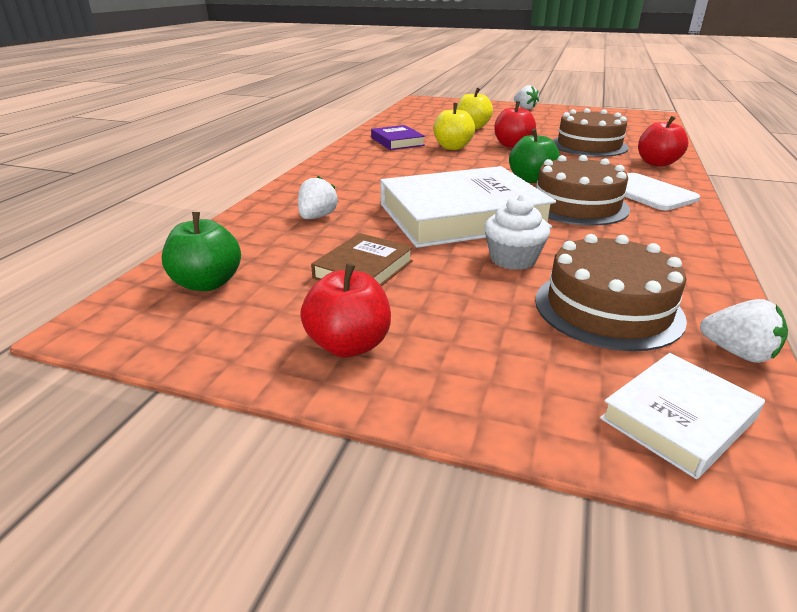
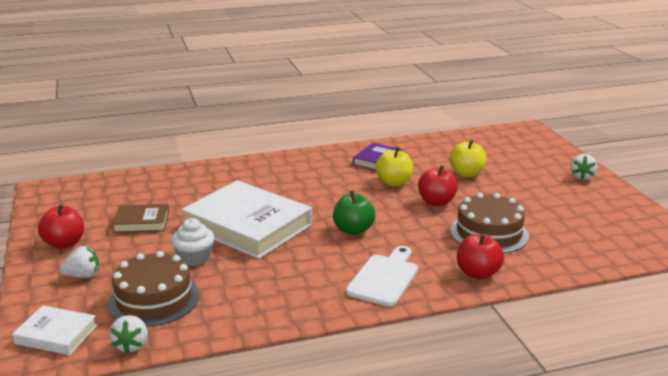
camera: 55 degrees right, 5 degrees down
(207, 283) = (94, 193): green apple -> none
(317, 217) = (198, 187): white strawberry -> white strawberry (83, 275)
(576, 205) = (315, 259): brown cake -> none

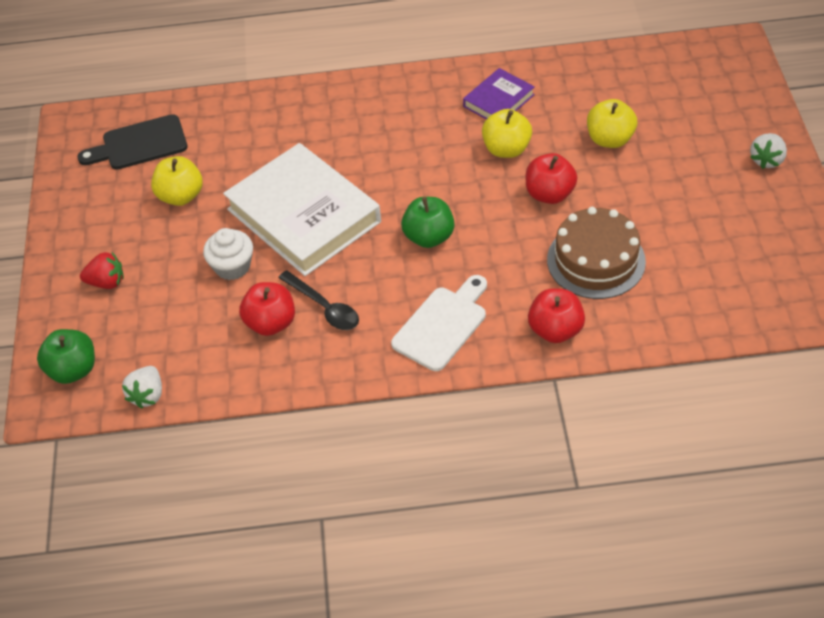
camera: 15 degrees right, 25 degrees up
(56, 334) = (73, 370): white book -> green apple
(64, 243) = (90, 225): red apple -> red apple (271, 323)
(83, 275) = (107, 282): white strawberry -> red strawberry
(102, 197) = (139, 144): none -> black cutting board
(142, 222) = (181, 196): brown book -> yellow apple
(154, 299) = (179, 329): brown cake -> none
(280, 275) = (324, 307): none -> black spoon

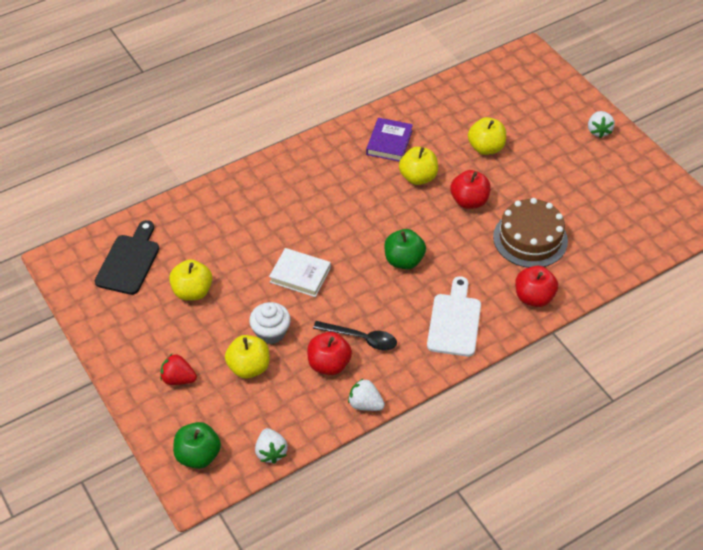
camera: 30 degrees left, 0 degrees up
(107, 282) = (178, 379): red strawberry -> red strawberry turned 135 degrees counterclockwise
(139, 144) = (129, 261): black cutting board -> black cutting board turned 150 degrees clockwise
(185, 296) = (249, 367): none -> yellow apple
(281, 381) = (365, 404): none -> white strawberry
(304, 215) = (300, 275): white book -> white book, size x0.49

